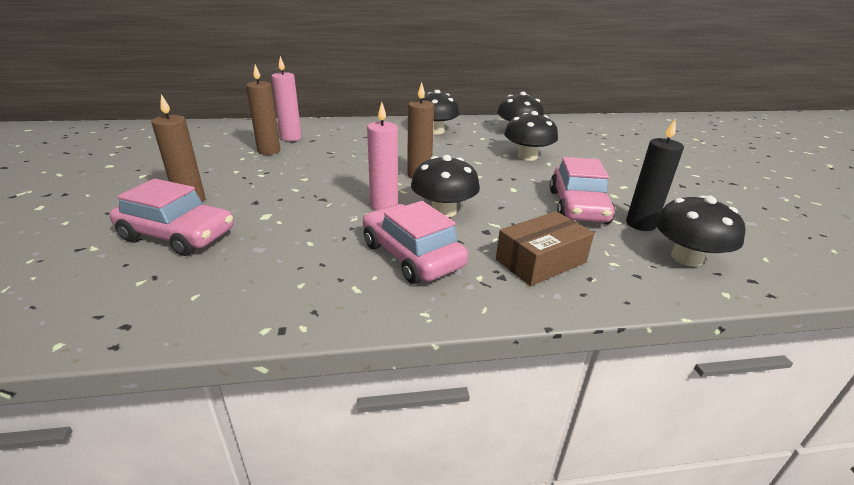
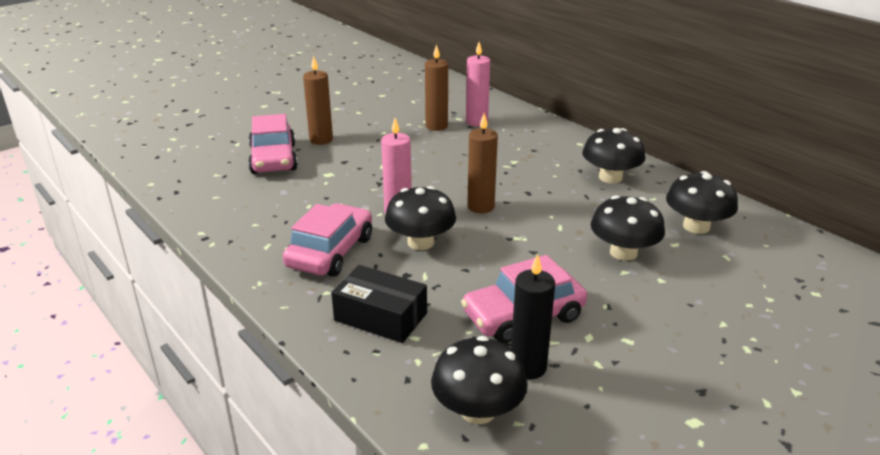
camera: 60 degrees right, 0 degrees up
(540, 261) = (380, 316): brown box -> black box

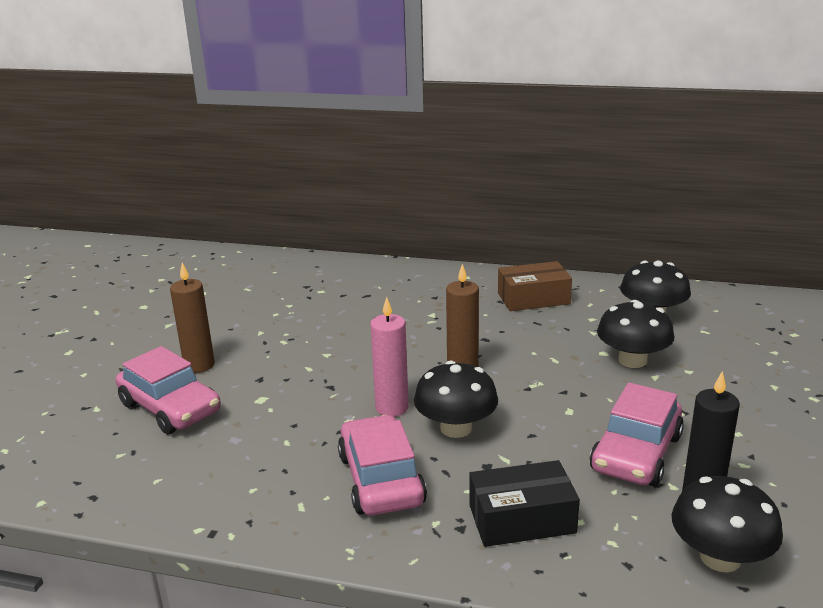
camera: 35 degrees left, 5 degrees down
(436, 126) = (309, 306): brown candle -> none
(476, 122) = (344, 288): pink candle -> none
(610, 177) = (533, 298): black mushroom -> brown box

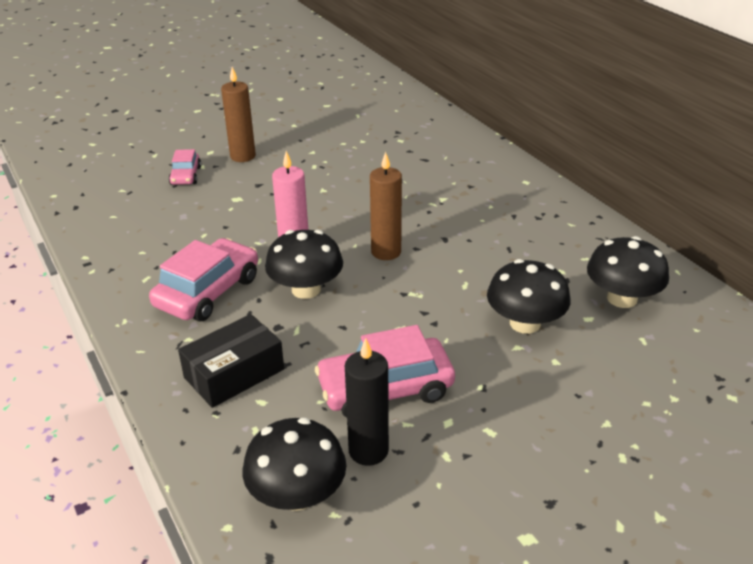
camera: 45 degrees right, 10 degrees up
(170, 408) = (186, 176): pink car -> pink car, size x0.55
(521, 519) = (234, 373): black box -> black box turned 75 degrees counterclockwise
(533, 298) = (545, 227): brown box -> none

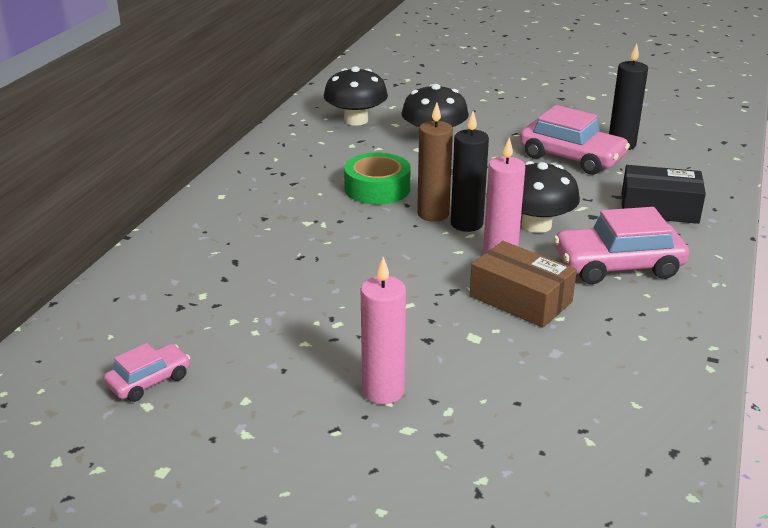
camera: 130 degrees left, 5 degrees down
(186, 176) = (487, 408): pink car -> pink car (149, 381)
(241, 231) = (520, 299): none -> brown box
(243, 156) = (383, 391): brown candle -> pink candle
(297, 494) = (683, 150): black mushroom -> none
(352, 259) = (466, 224): none -> black candle
(459, 247) = (377, 188): none -> green tape

